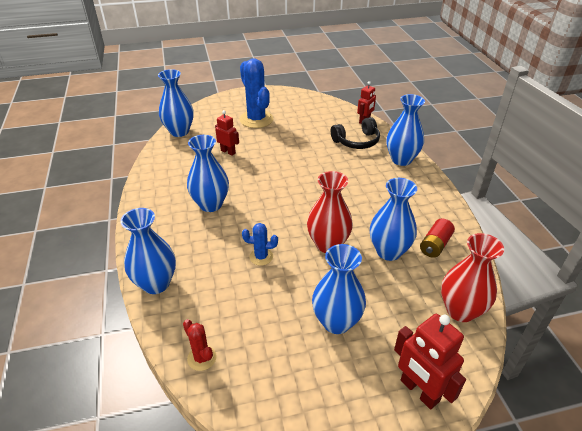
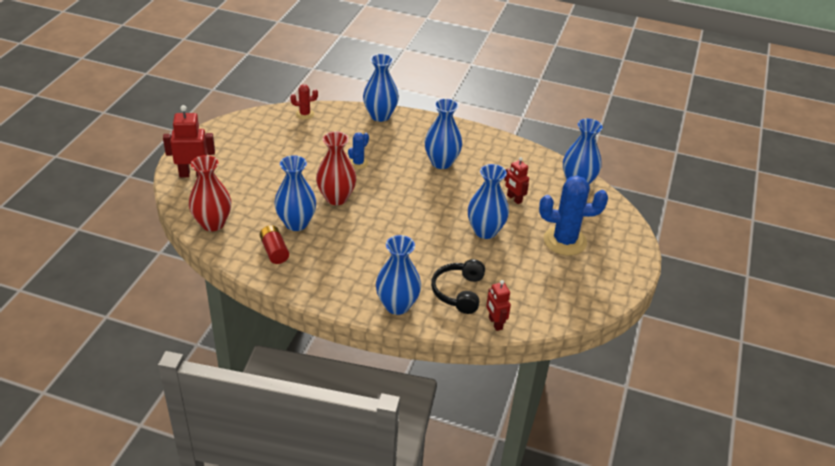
camera: 120 degrees right, 0 degrees up
(228, 152) = (514, 199): red robot -> red robot turned 75 degrees clockwise
(336, 322) = (269, 168): blue vase -> blue vase (485, 231)

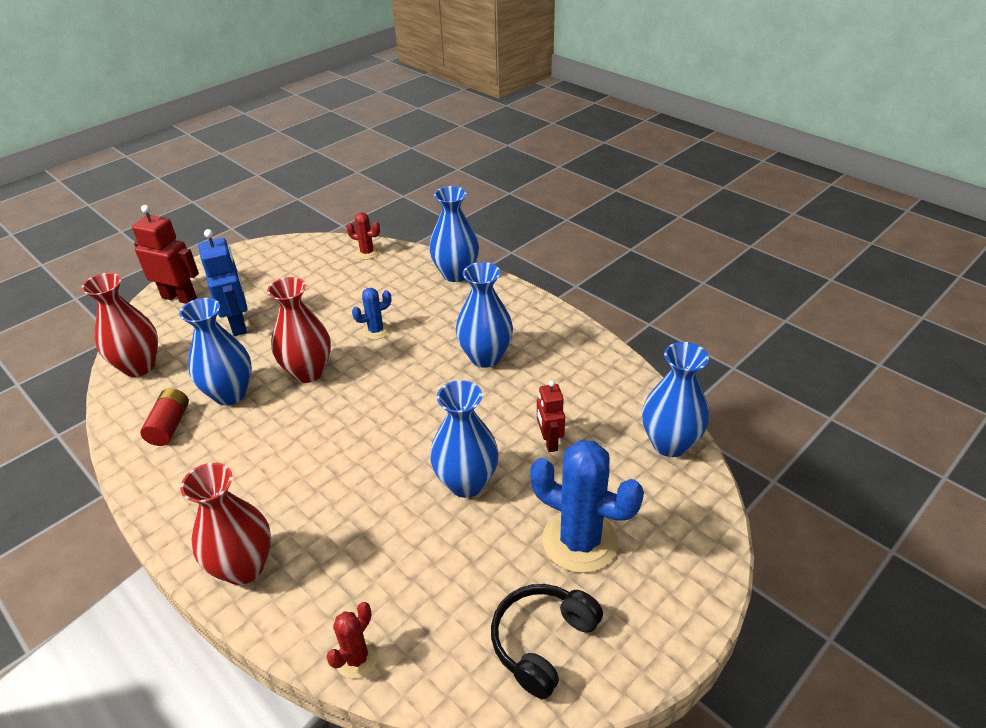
camera: 30 degrees right, 0 degrees up
(257, 181) = (238, 324): none -> blue robot
(397, 305) = (244, 567): blue vase -> red vase
(458, 292) = (347, 577): black headphones -> black headphones (542, 642)
(495, 323) = (357, 658): red robot -> red cactus

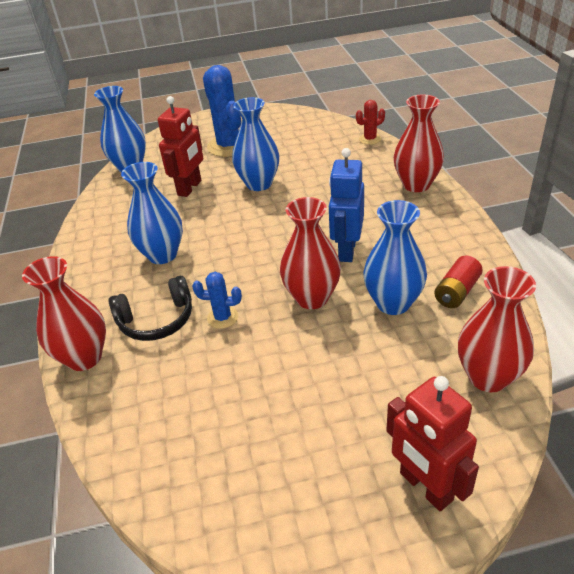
camera: 145 degrees left, 0 degrees up
(238, 324) = (357, 392): blue robot -> blue robot (346, 250)
(367, 253) = (135, 451): red cactus -> none
(456, 274) = (84, 357): blue vase -> red vase
(542, 642) = (283, 124): black headphones -> black headphones (157, 320)
(549, 442) = (190, 188): red robot -> red robot, size x1.59

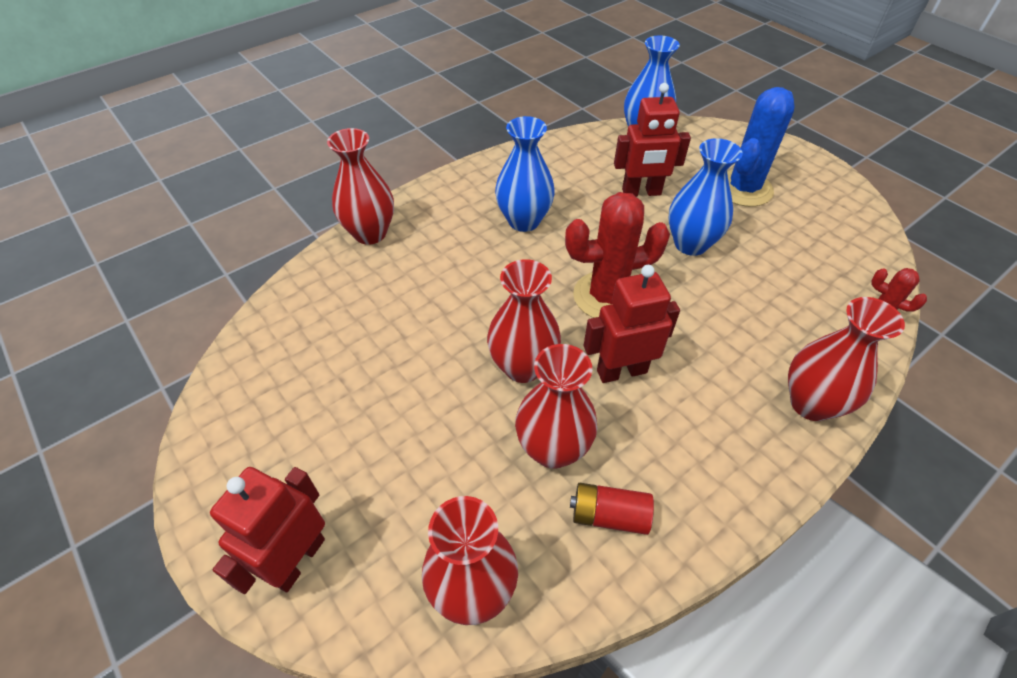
camera: 60 degrees right, 10 degrees up
(157, 320) = (433, 258): black headphones -> none
(222, 317) = (458, 304): blue cactus -> none
(276, 236) = (606, 296): none -> red cactus
(346, 250) = (621, 371): blue robot -> red robot
(393, 303) = (553, 449): blue vase -> red vase

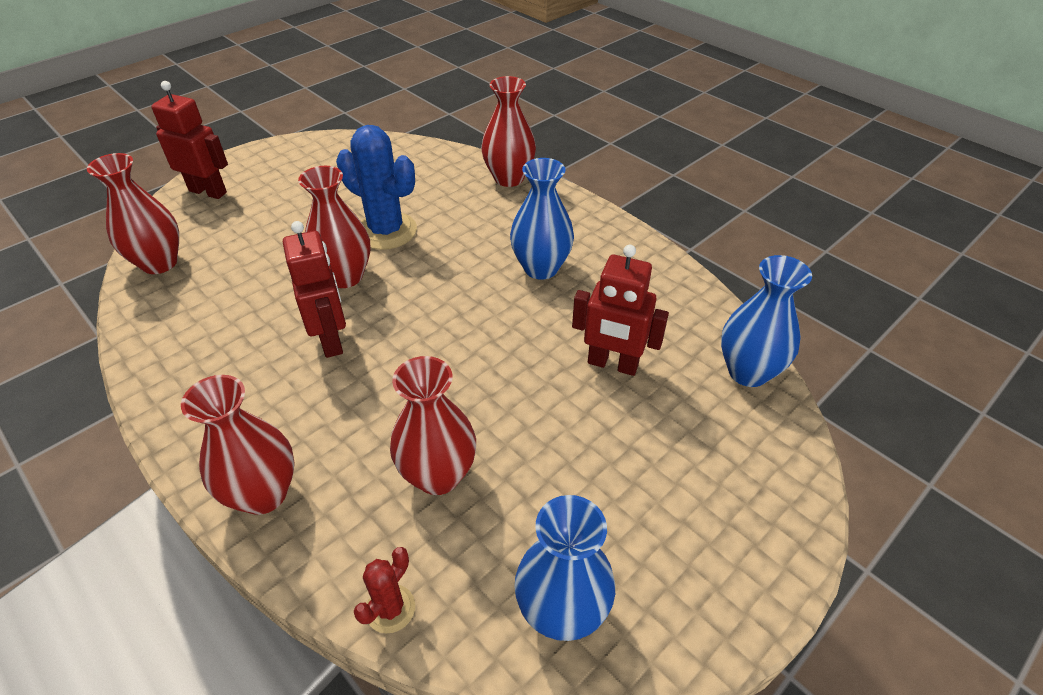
camera: 85 degrees right, 5 degrees down
(553, 449) = (258, 297): red vase -> red vase (438, 475)
(606, 296) = (430, 330): red cactus -> none
(609, 515) = (189, 329): red battery -> none
(641, 192) = (612, 364): red robot -> red robot turned 60 degrees counterclockwise
(690, 244) = (519, 407): blue vase -> blue vase (561, 611)
(743, 189) = (649, 479): blue cactus -> blue cactus (386, 231)

